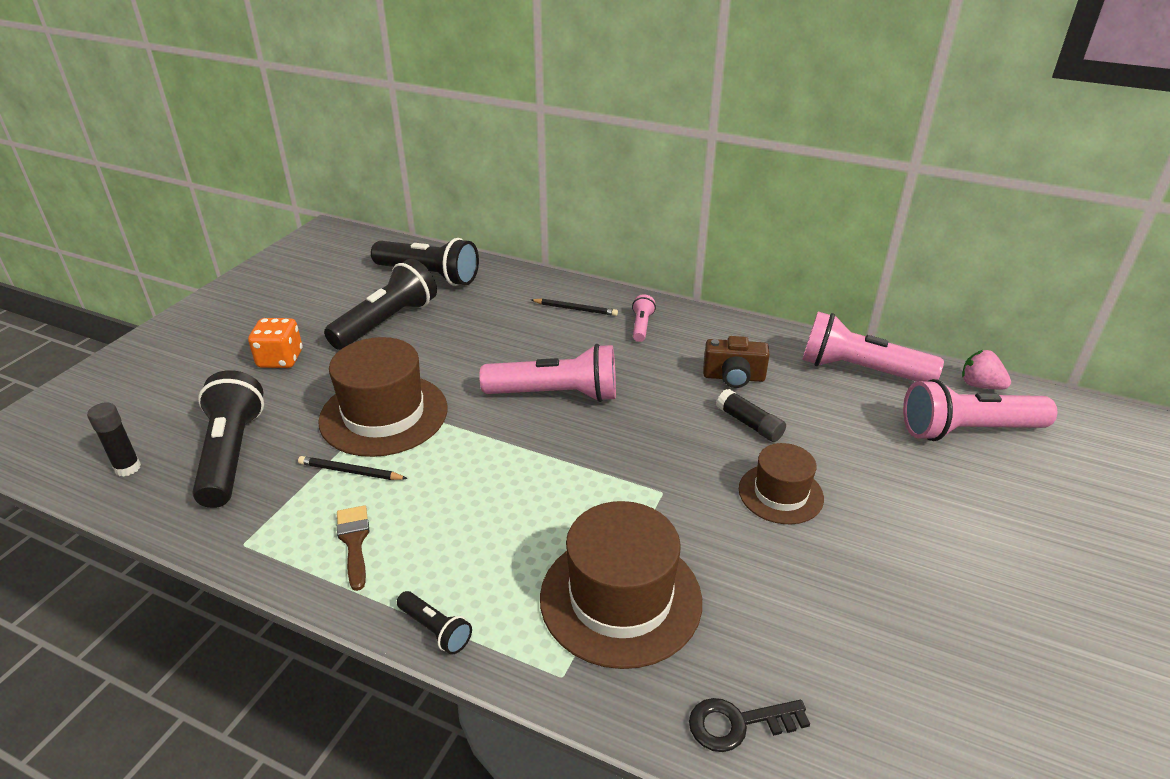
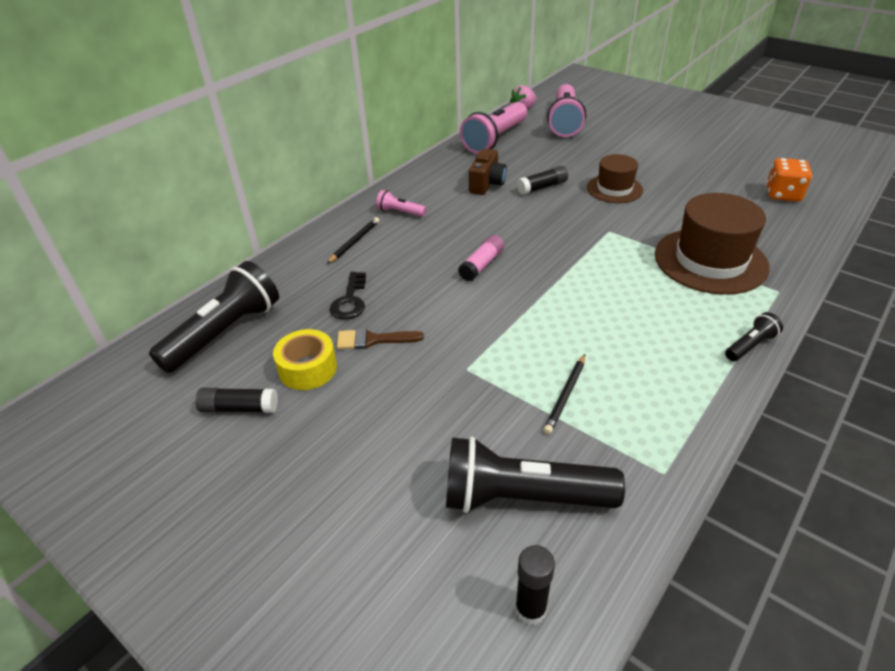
camera: 75 degrees left, 5 degrees up
(280, 359) = (344, 464): orange dice -> orange dice (783, 194)
(342, 302) = (239, 408): none -> black glue stick
(354, 541) = (660, 391): brown brush -> brown brush (373, 340)
(384, 414) = (481, 372): brown hat -> none
(387, 322) = (308, 368): black flashlight -> yellow tape
(556, 394) = (482, 265): pink flashlight -> pink glue stick
(738, 723) = (797, 233): black key -> black key (350, 300)

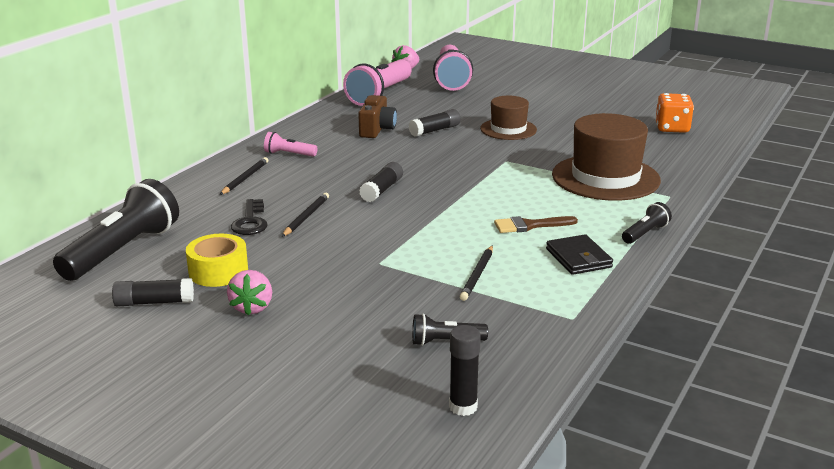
camera: 10 degrees left, 15 degrees down
(331, 424) = (252, 307): none -> pink strawberry
(373, 340) = (281, 248): brown brush -> brown brush (529, 225)
(403, 298) = (306, 217): none -> black pencil
(482, 265) = (382, 190): pink glue stick -> black glue stick
(522, 497) = (445, 342): black flashlight -> black flashlight, size x0.47
(675, 378) = (578, 258): none -> black wallet

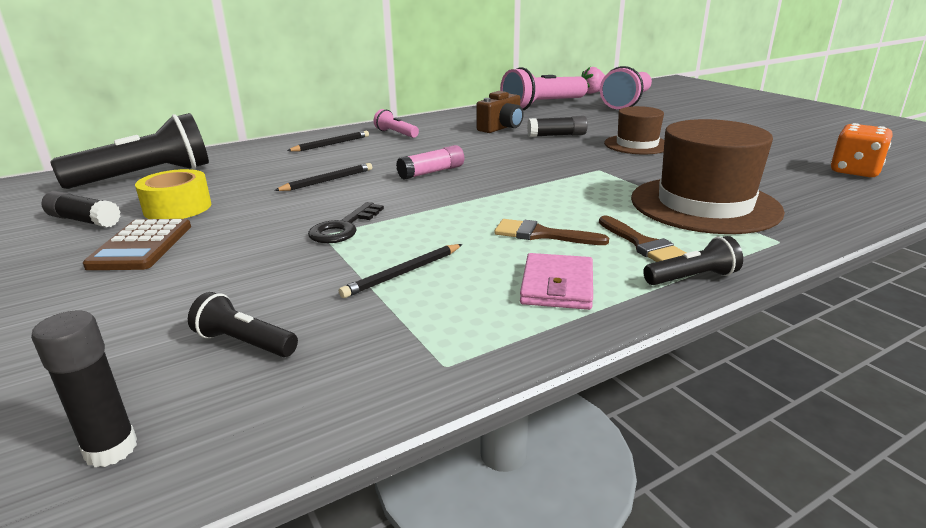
camera: 30 degrees right, 0 degrees up
(250, 221) = (276, 175): black key -> black key (343, 228)
(252, 307) = (141, 246): pink strawberry -> brown calculator
(382, 190) = (431, 172): black glue stick -> pink glue stick
(578, 258) = (557, 286): black wallet -> pink wallet
(598, 217) = (643, 244): none -> brown brush

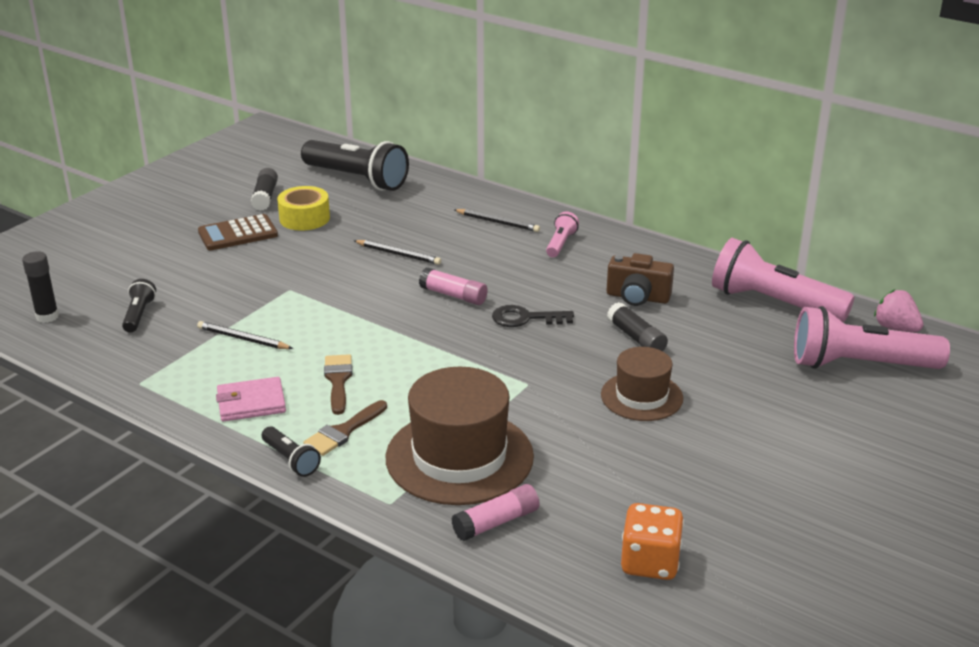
camera: 65 degrees right, 5 degrees up
(343, 228) = (305, 293): black key -> black key (526, 318)
(808, 206) = (496, 522): none -> pink glue stick

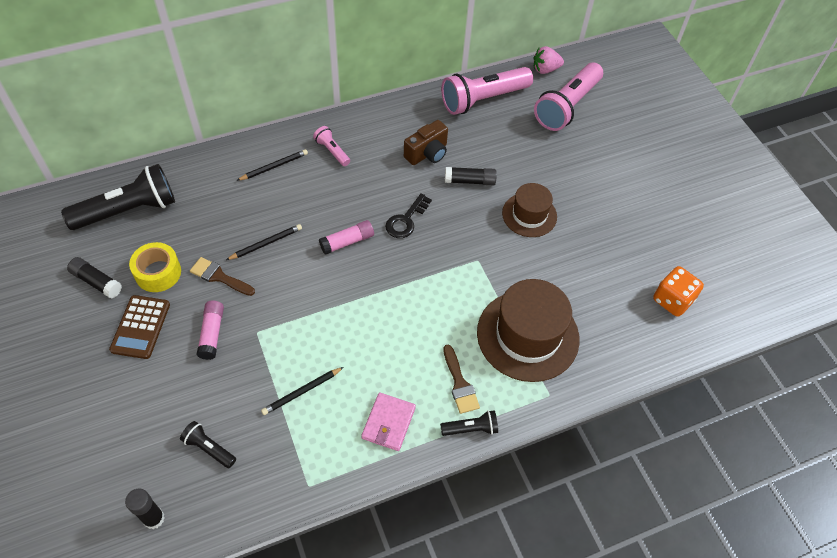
camera: 60 degrees left, 25 degrees up
(338, 381) = (399, 358): brown brush -> brown brush (219, 276)
(496, 522) = (599, 350): pink glue stick -> pink glue stick (212, 333)

